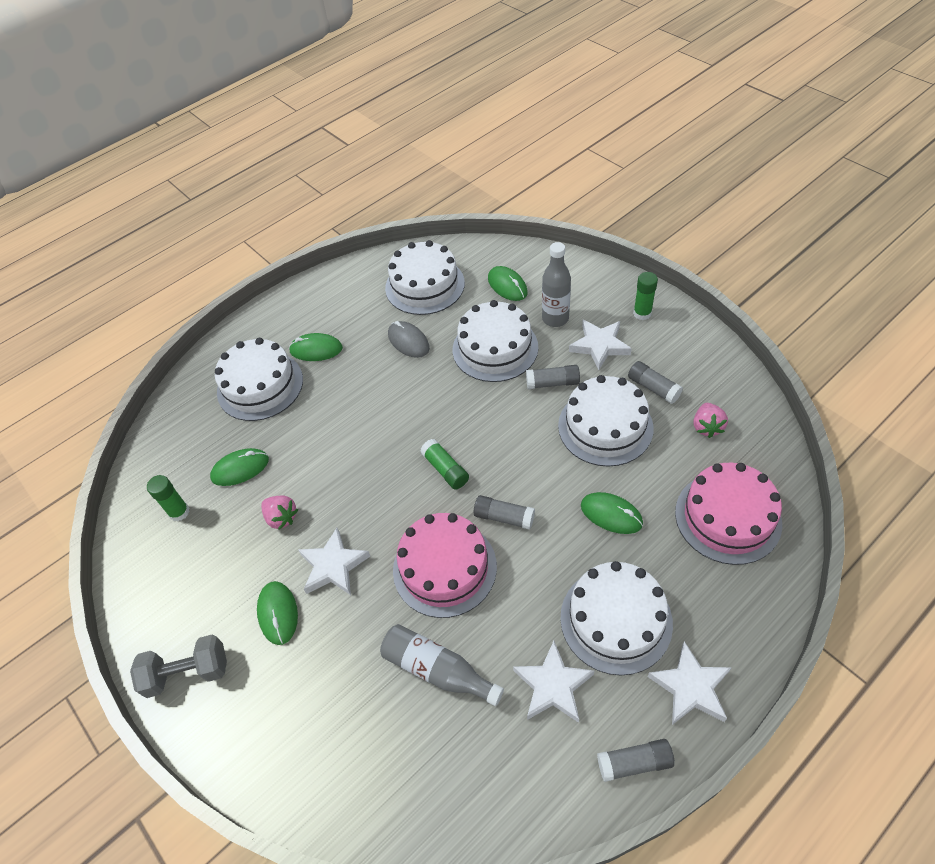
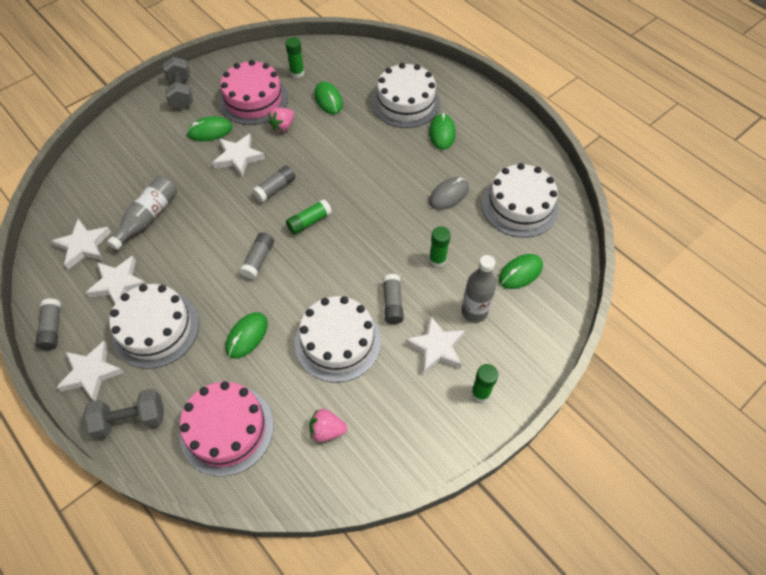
camera: 85 degrees right, 5 degrees up
(444, 568) = (223, 221): pink cake -> pink cake (253, 99)
(491, 756) = (84, 246): none -> white star
(495, 348) = (437, 259): white cake -> green glue stick
(653, 388) = (379, 389): grey glue stick -> grey glue stick (275, 188)
(741, 622) = (130, 419): none -> grey dumbbell

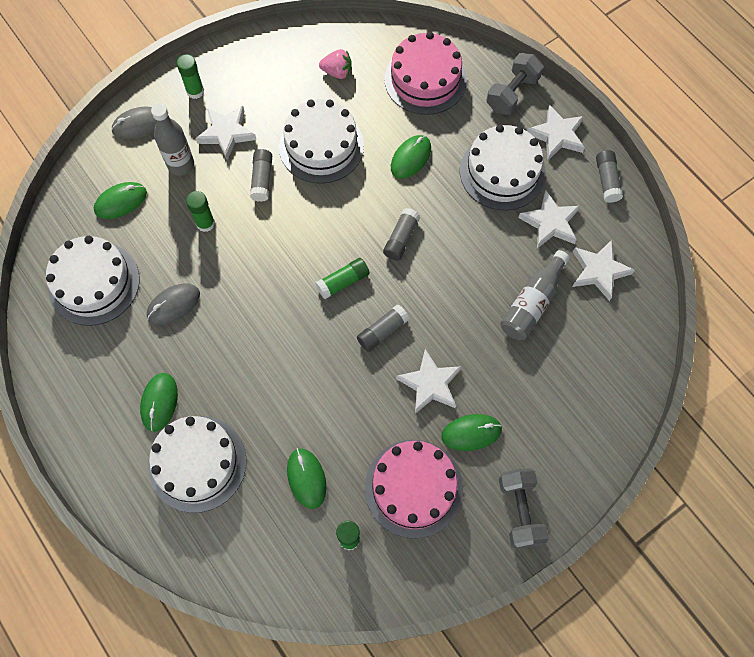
camera: 175 degrees left, 10 degrees up
(130, 419) = (512, 93): grey dumbbell -> grey dumbbell turned 45 degrees counterclockwise
(283, 126) = (372, 433): pink strawberry -> none
(529, 350) = (138, 124): none -> grey mouse

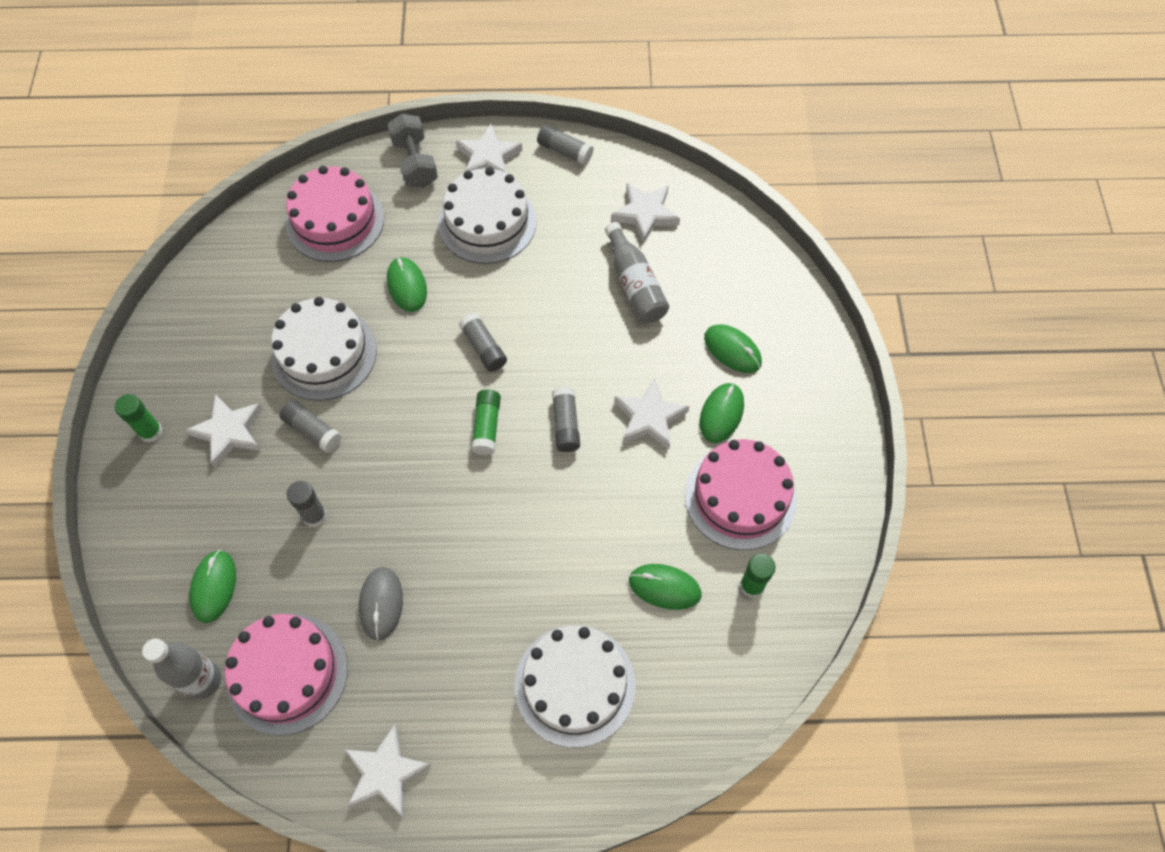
camera: 55 degrees left, 5 degrees down
(94, 283) = (287, 673): white cake -> pink cake
(138, 124) = (137, 513): grey mouse -> none
(159, 402) = (479, 684): green mouse -> green mouse (732, 350)
(181, 165) = (225, 499): grey bottle -> grey bottle (203, 680)
(205, 223) = (315, 515): green glue stick -> grey glue stick
(337, 72) = (255, 288): pink strawberry -> none
(520, 511) = (822, 422): grey dumbbell -> none
(550, 223) = (569, 219): white star -> white star (385, 773)

